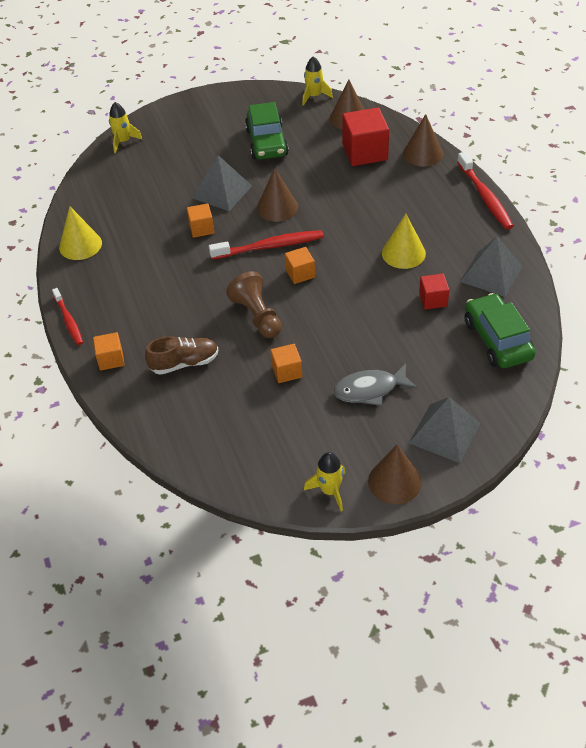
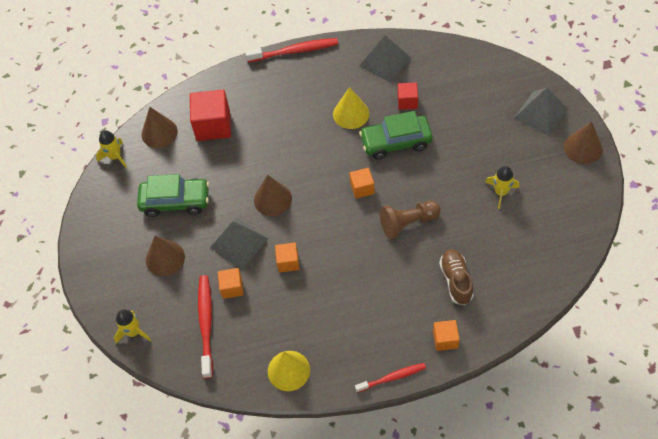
camera: 80 degrees left, 10 degrees up
(270, 246) = (323, 208): red toothbrush -> red toothbrush (206, 324)
(287, 371) = (472, 206): orange cube -> orange cube (232, 288)
(330, 491) = (590, 188): yellow rocket -> yellow rocket (501, 192)
(370, 390) = (496, 153): grey fish -> none
(422, 154) = (227, 84): brown cone -> brown cone (165, 258)
(497, 340) = (455, 69): green car -> green car (396, 142)

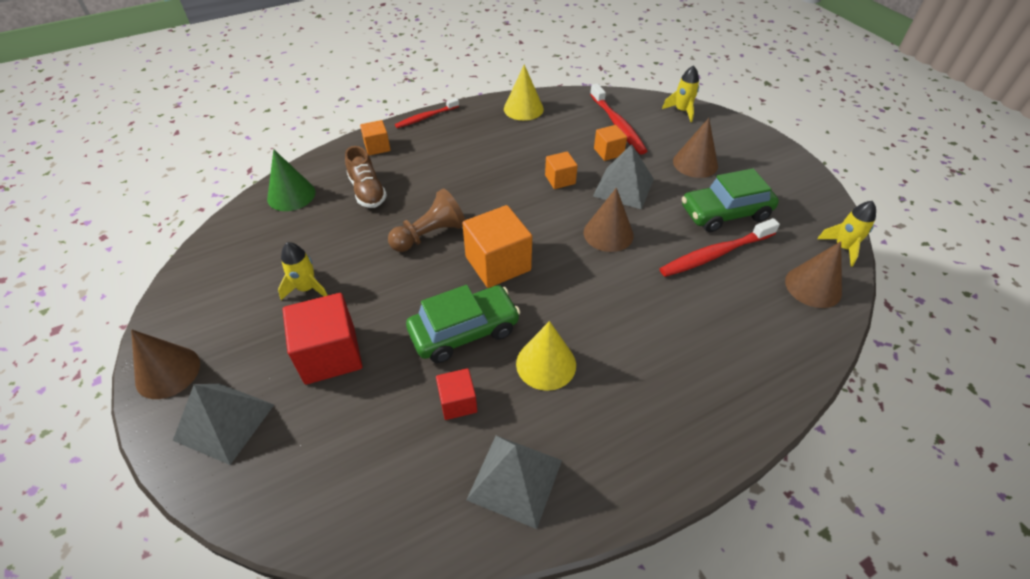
camera: 160 degrees right, 10 degrees down
(213, 125) = (745, 309): red cube -> red cube (330, 354)
(295, 51) = (694, 470): red toothbrush -> red toothbrush (715, 254)
(362, 188) = (498, 263): orange cube -> orange cube, size x1.82
(523, 289) = (291, 195): none -> green cone

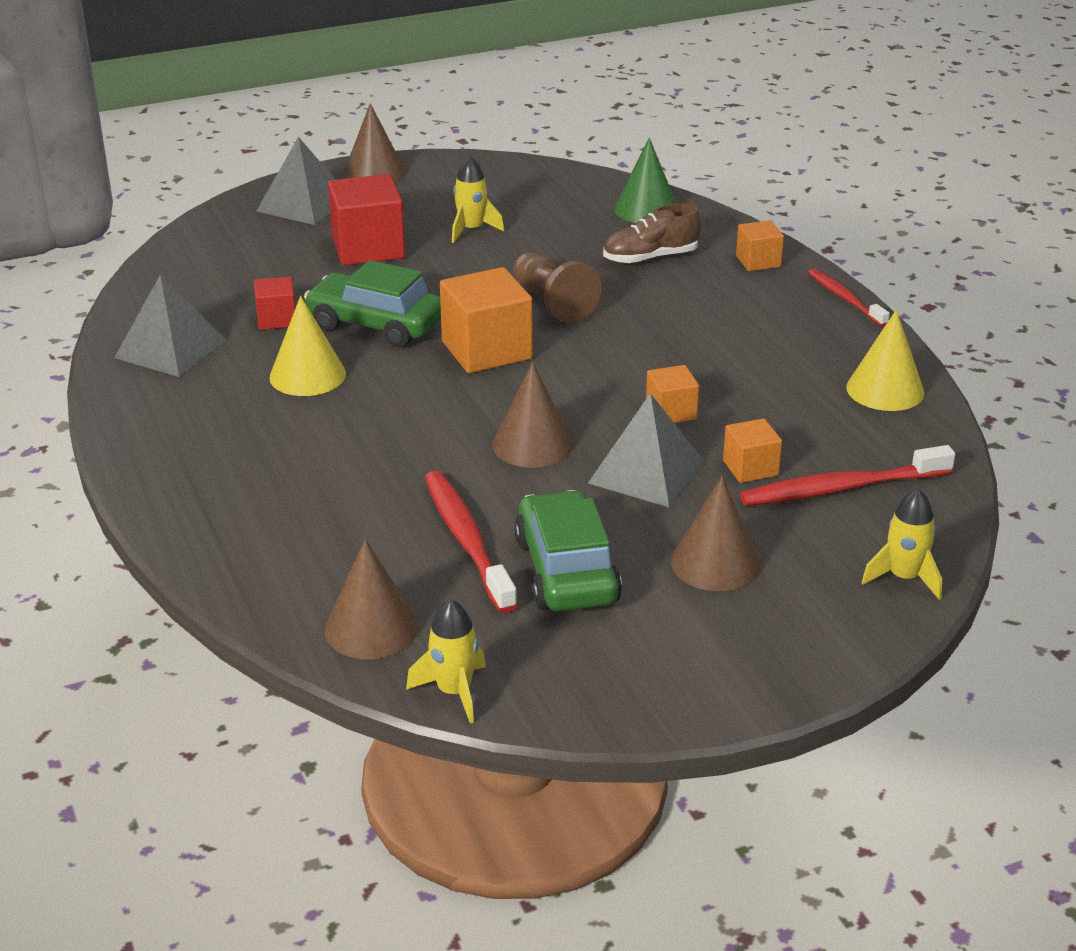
camera: 95 degrees right, 15 degrees down
(464, 331) = (375, 324): green car -> green car turned 135 degrees clockwise

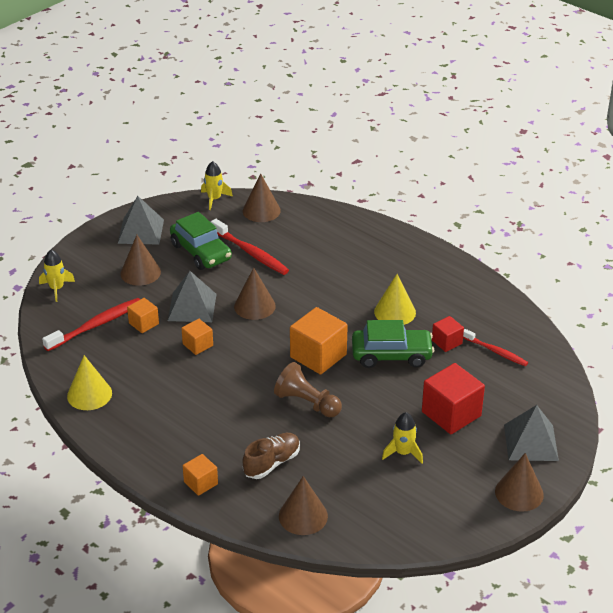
camera: 155 degrees right, 5 degrees up
(170, 349) = (479, 307): grey pyramid -> grey pyramid (141, 231)
(646, 209) = (303, 516): green cone -> brown cone
(845, 298) = (132, 464): red toothbrush -> red toothbrush (495, 352)

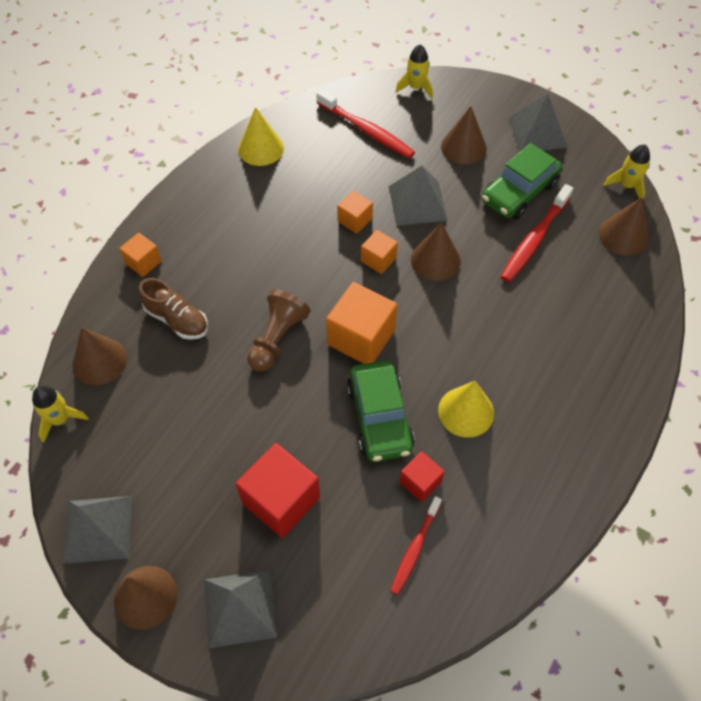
camera: 80 degrees right, 20 degrees up
(144, 323) = (378, 167): orange cube -> orange cube (378, 259)
(403, 453) = (205, 451): yellow rocket -> yellow rocket (60, 419)
(462, 520) = (97, 529): none -> grey pyramid

